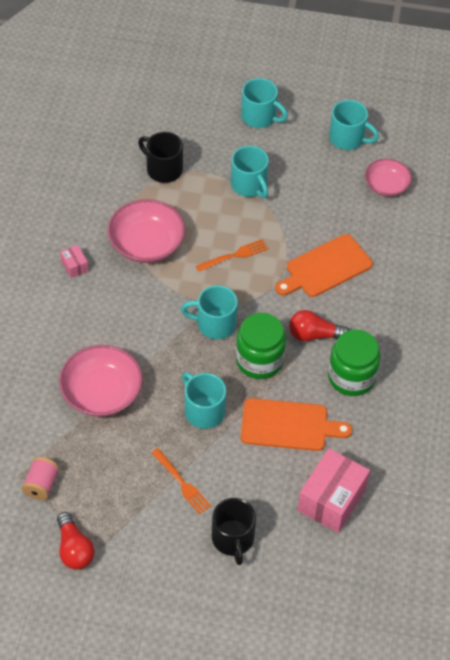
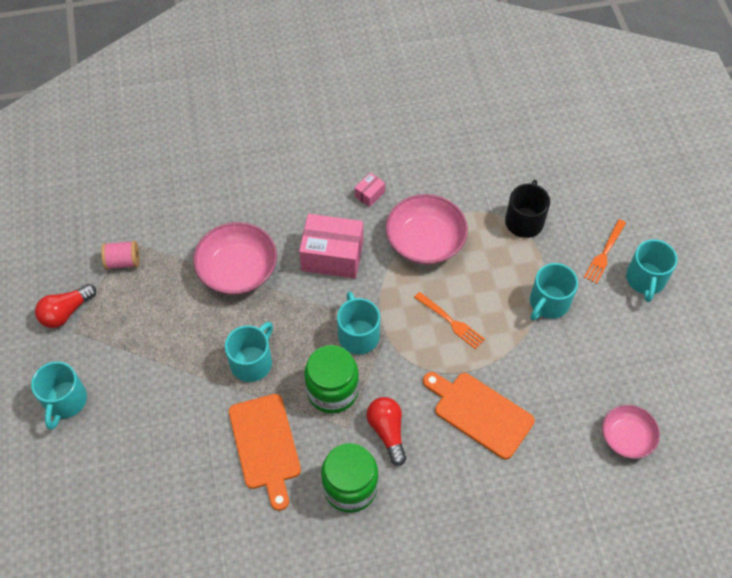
camera: 70 degrees right, 5 degrees up
(182, 483) = (164, 373): orange fork -> orange fork (604, 253)
(233, 539) = (117, 440): black mug -> none
(331, 499) = (192, 518): pink box -> pink box (332, 256)
(348, 138) = (670, 375): turquoise mug -> turquoise mug (65, 401)

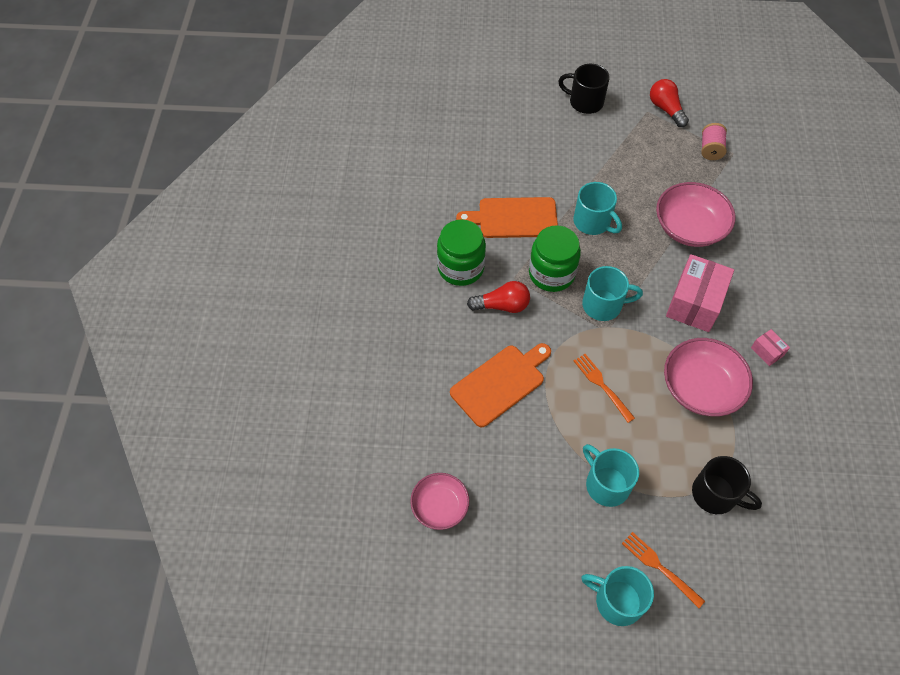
camera: 105 degrees right, 0 degrees up
(65, 401) = (585, 102): turquoise mug -> black mug
(451, 321) = (602, 385): orange fork -> orange fork turned 90 degrees clockwise

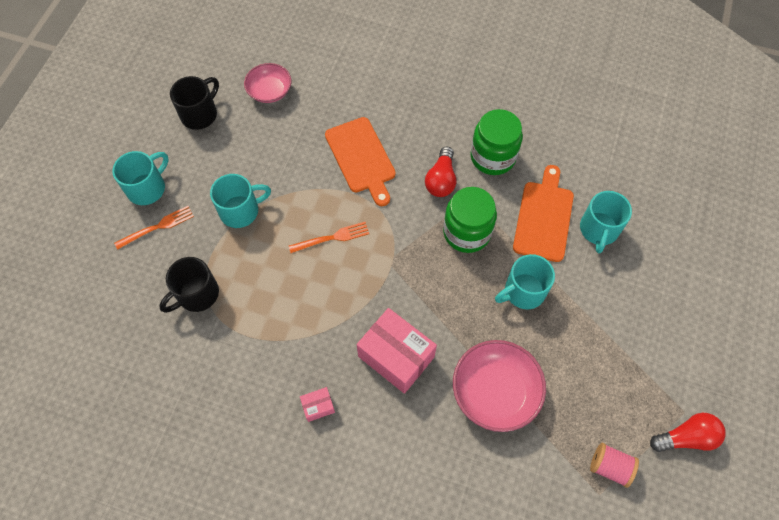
camera: 105 degrees right, 5 degrees up
(585, 102) = (708, 342): black mug -> black mug (200, 114)
(603, 305) = (417, 268): turquoise mug -> turquoise mug (598, 230)
(701, 388) = (301, 324): pink bowl -> none

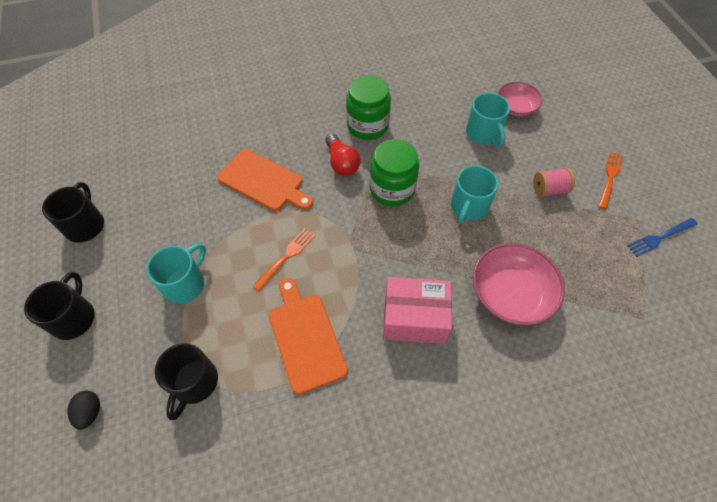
camera: 35 degrees left, 5 degrees down
(116, 268) = (90, 412): none -> black egg
(147, 188) = (74, 317): turquoise mug -> black mug
(157, 227) = (109, 346): orange fork -> orange fork (610, 178)
(270, 91) = (141, 172): pink bowl -> pink bowl (516, 107)
(318, 406) = (382, 405): pink box -> none
(544, 218) = (439, 147): orange cutting board -> orange cutting board (306, 338)
(609, 467) = (633, 293): pink spool -> pink spool (549, 190)
(686, 437) = (660, 237): red light bulb -> blue fork

